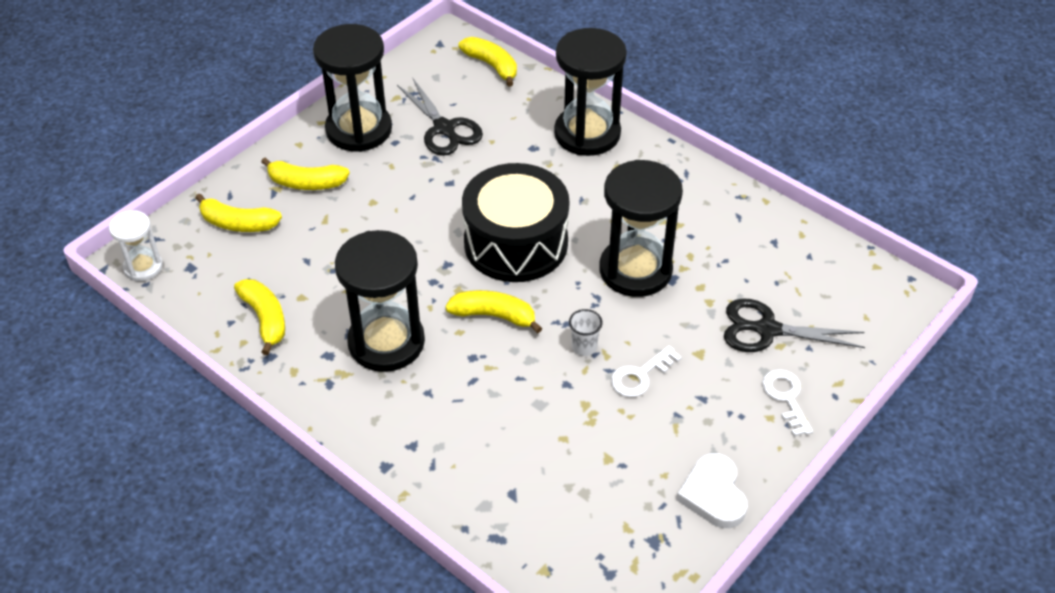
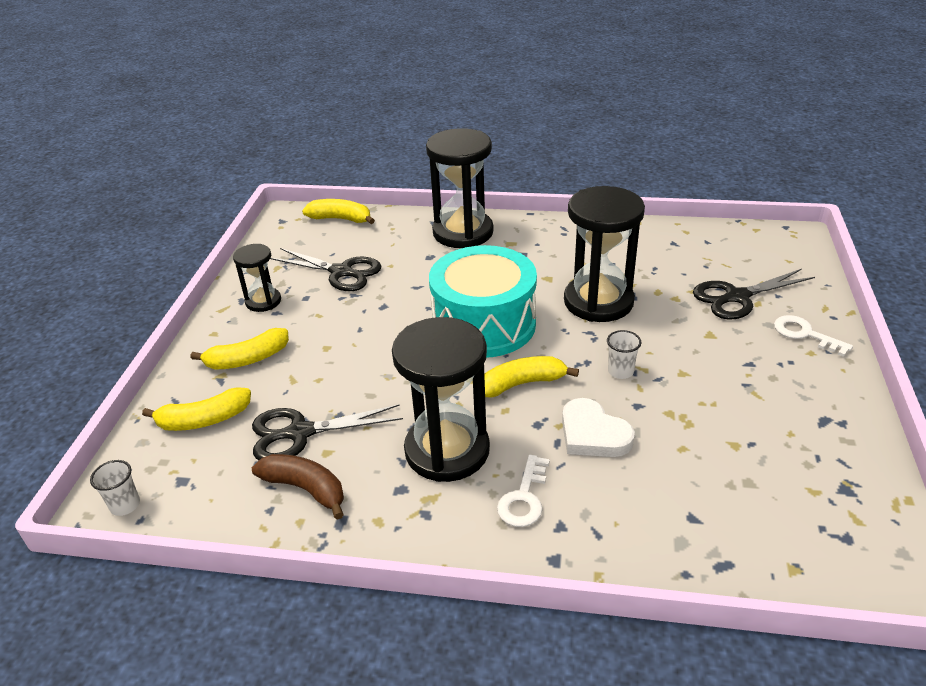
camera: 30 degrees left, 10 degrees down
(143, 267) = (125, 505): white hourglass -> white cup
(265, 319) = (306, 489): yellow banana -> brown banana
(295, 271) = (300, 433): none -> black scissors
(359, 129) = (263, 301): black hourglass -> black hourglass, size x0.53
(516, 243) = (484, 324): black drum -> turquoise drum
(640, 376) = (687, 371): white key -> white key (524, 498)
(713, 494) = (842, 427): white heart -> white heart (593, 434)

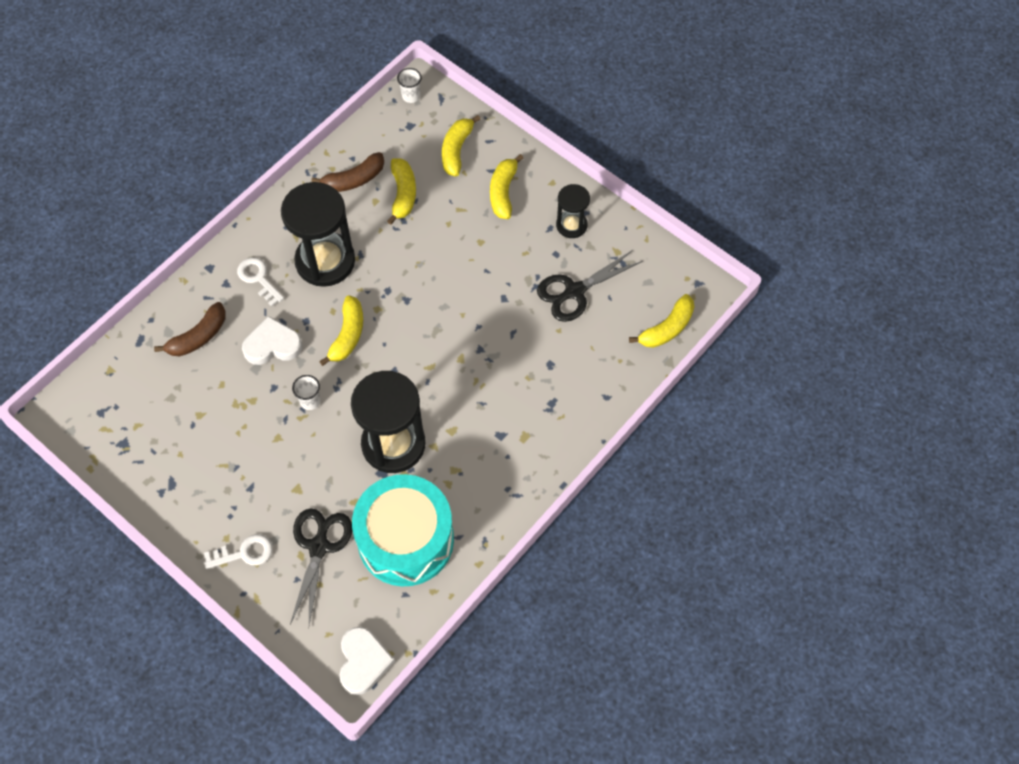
camera: 120 degrees right, 25 degrees up
(300, 433) = (403, 194): black scissors -> yellow banana
(463, 232) = (570, 410): black hourglass -> none
(484, 324) = (429, 350): turquoise drum -> turquoise drum (405, 540)
(654, 506) = (198, 337): none -> brown banana
(779, 237) = (363, 661): none -> white heart

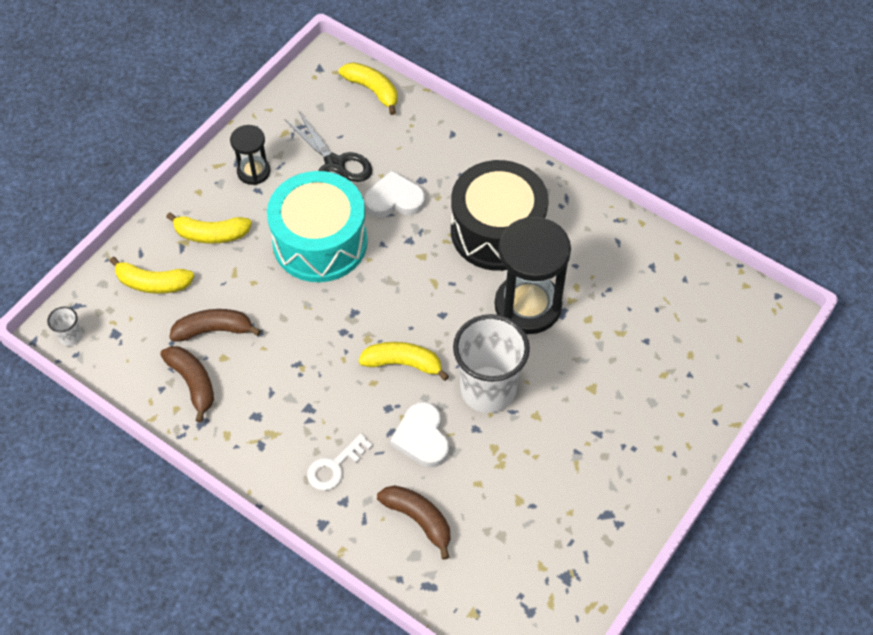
camera: 95 degrees left, 5 degrees down
(244, 553) = (672, 427): white key -> none
(310, 401) = (488, 389): white cup -> white cup, size x2.41
(319, 547) = (651, 359): black scissors -> none
(325, 261) = (308, 398): black hourglass -> none
(363, 661) = (758, 306): white heart -> white heart (394, 199)
(403, 194) = (214, 330): yellow banana -> brown banana
(405, 540) = (629, 284): turquoise drum -> turquoise drum (320, 242)
(482, 426) = (497, 231): none -> black drum

